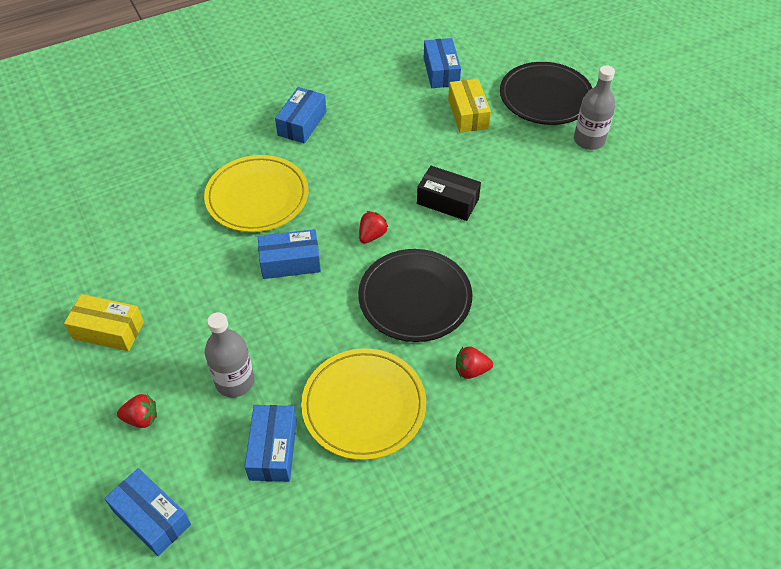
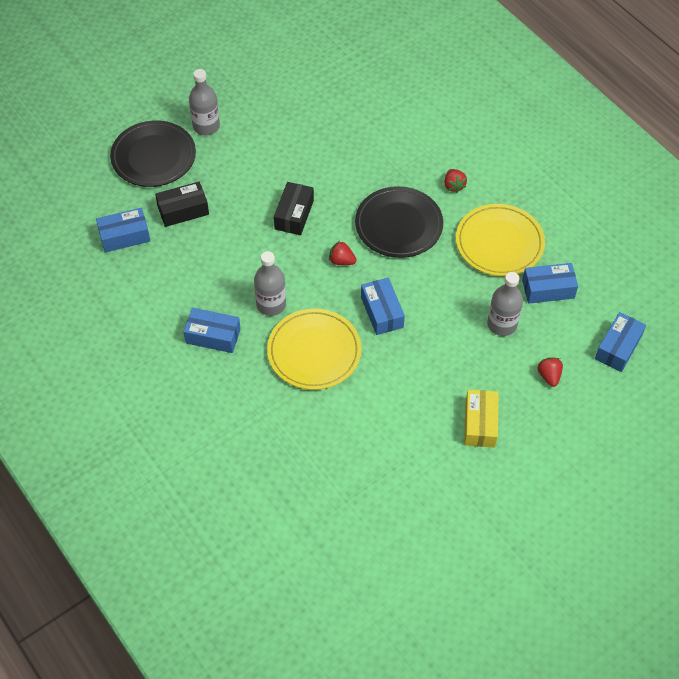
camera: 100 degrees left, 5 degrees up
(328, 169) = (271, 304): none -> grey bottle
(468, 114) = (183, 210): yellow box -> black box

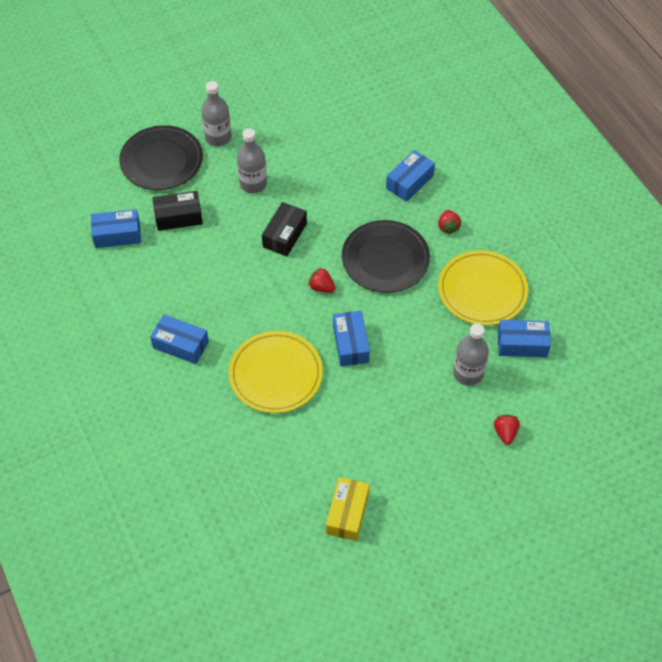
camera: 10 degrees right, 0 degrees up
(271, 304) = (243, 321): grey bottle -> grey bottle (253, 184)
(480, 423) = (425, 471): yellow box -> yellow box (347, 513)
(618, 347) = (581, 414): blue box -> blue box (409, 182)

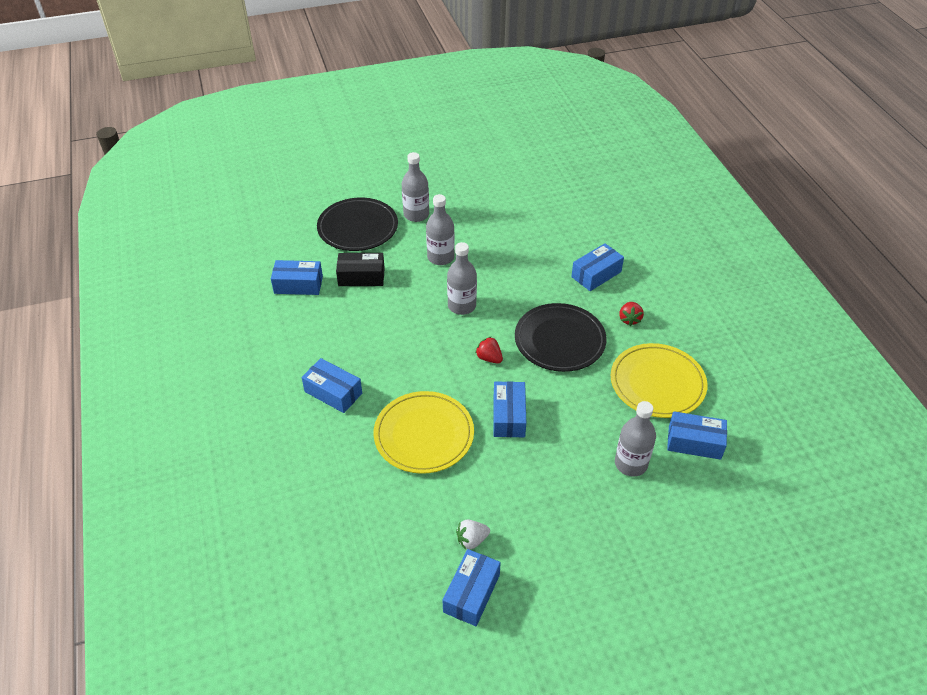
camera: 10 degrees right, 10 degrees down
(285, 235) = (462, 306): black box -> grey bottle
(338, 466) = (472, 540): none -> white strawberry
(347, 513) = (471, 593): yellow box -> blue box
(505, 433) = (664, 532): red strawberry -> none

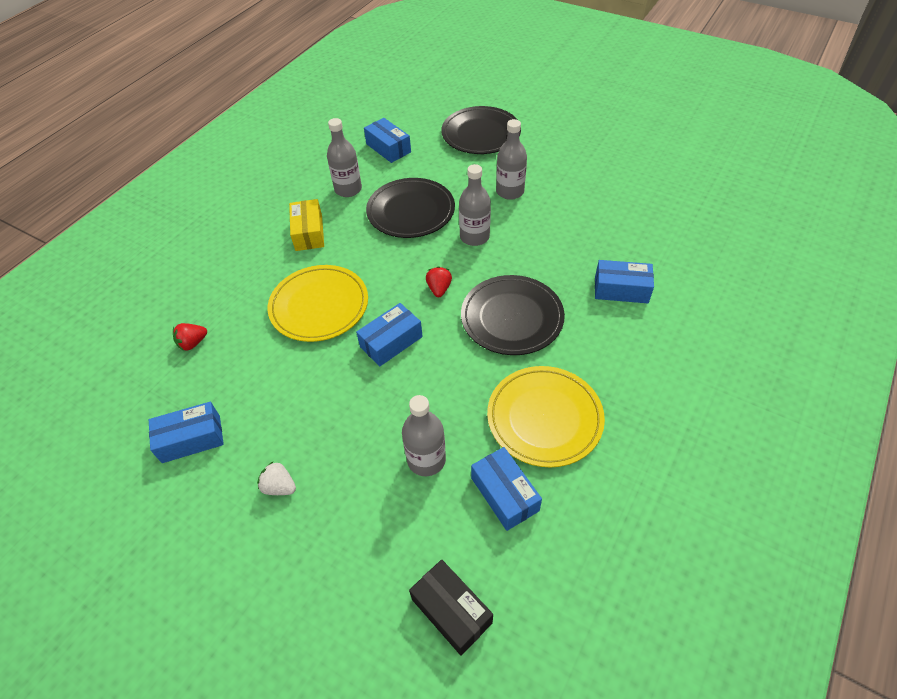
camera: 50 degrees right, 5 degrees up
(333, 392) = (309, 233): blue box -> yellow box
(361, 277) = (435, 169): black box -> black box (451, 611)
(390, 320) = (411, 211): none -> black plate
(416, 214) = (536, 150): grey bottle -> grey bottle (348, 189)
(472, 540) = (243, 404): white strawberry -> white strawberry (279, 486)
(629, 319) = (597, 347): red strawberry -> red strawberry (193, 343)

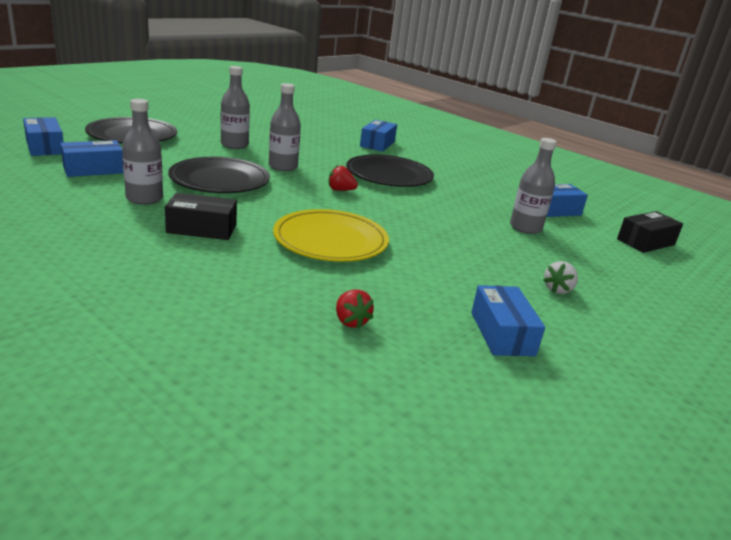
camera: 85 degrees left, 25 degrees down
(309, 233) = (202, 229): yellow box -> black box
(391, 342) = (396, 218): blue box -> blue box (45, 147)
(544, 418) = (489, 187): yellow plate -> none

